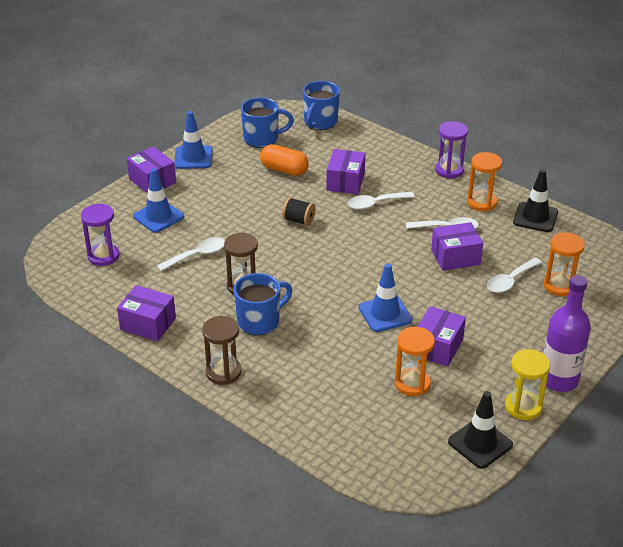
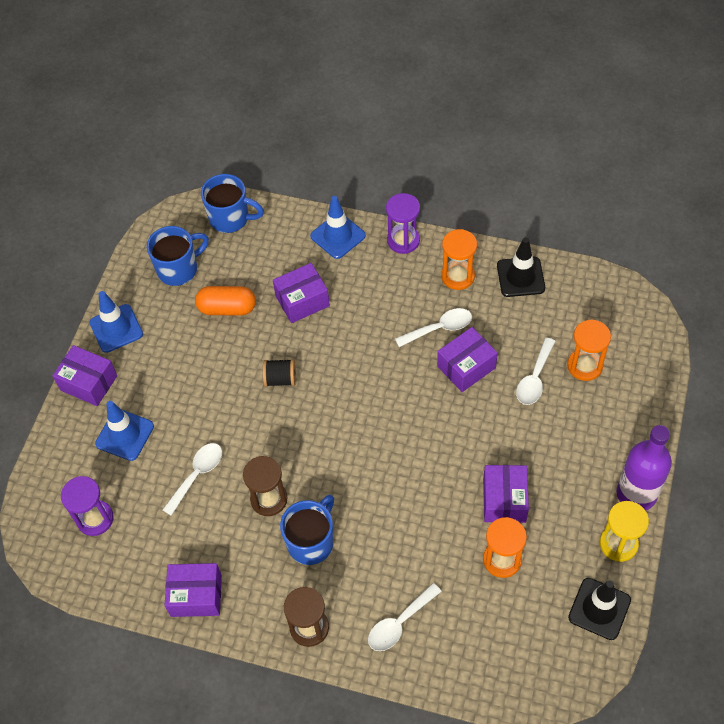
camera: 20 degrees left, 20 degrees up
(320, 122) = (230, 218): blue mug -> blue mug turned 75 degrees counterclockwise
(345, 182) = (302, 301): purple box -> purple box turned 75 degrees clockwise
(375, 204) = (349, 321): white spoon -> white spoon (399, 623)
(385, 314) = (432, 477): blue traffic cone -> blue traffic cone (338, 236)

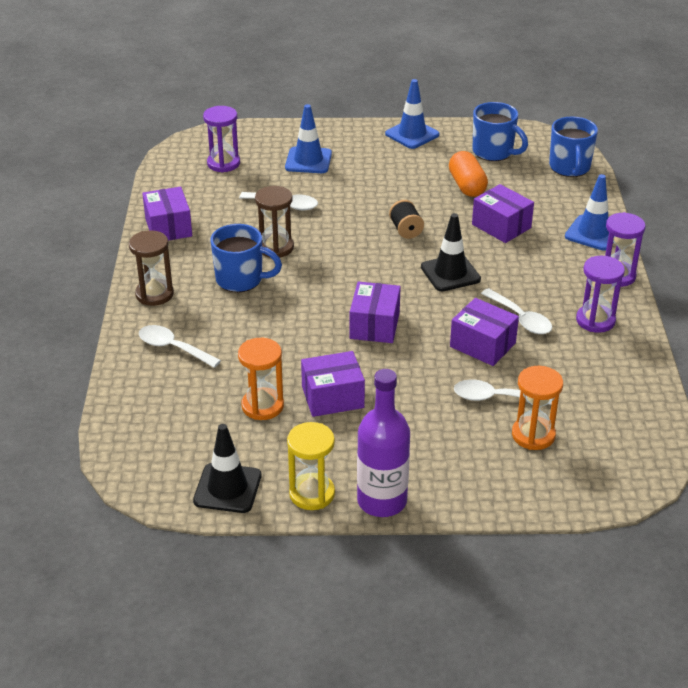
camera: 70 degrees right, 20 degrees down
(88, 383) = (350, 133): purple box -> purple box (374, 325)
(458, 276) = (595, 320): orange hourglass -> purple hourglass
(520, 277) = (625, 367): black traffic cone -> black traffic cone (450, 273)

